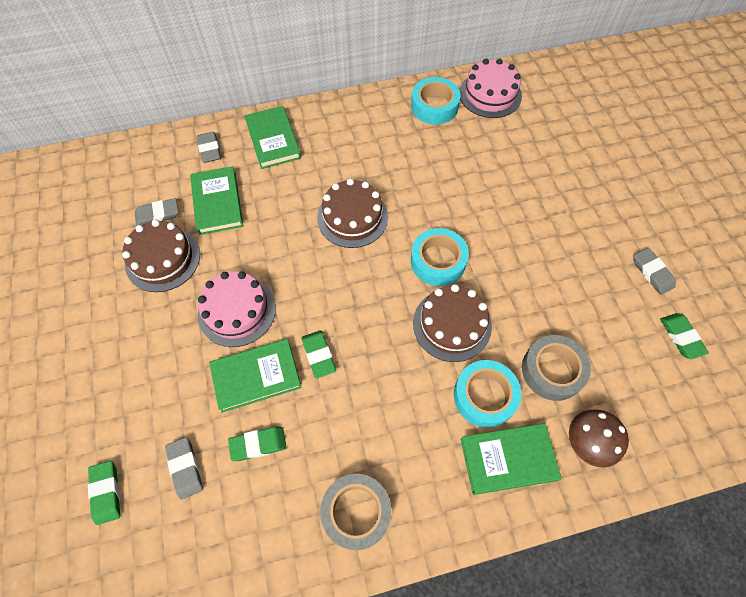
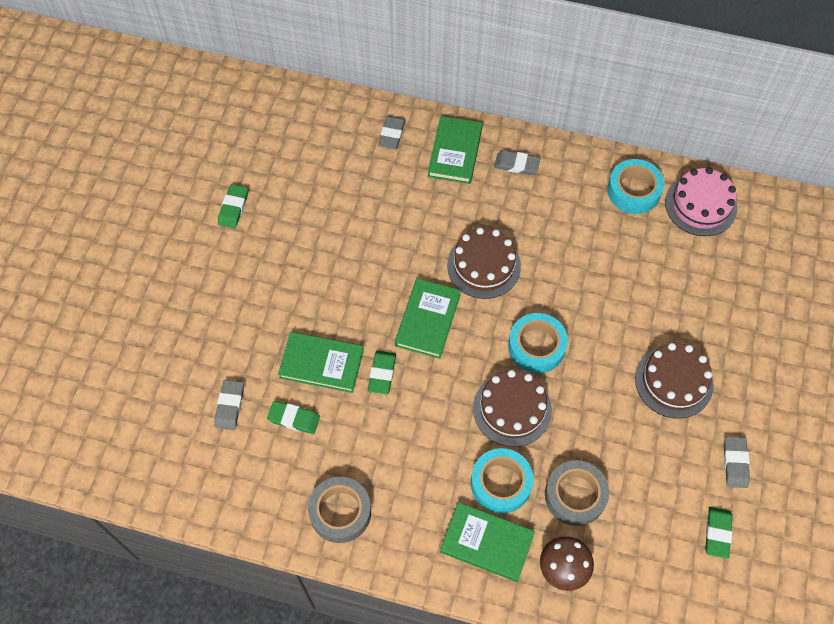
camera: 30 degrees right, 0 degrees up
(106, 492) = (164, 392): green eraser -> green eraser (233, 208)
(157, 214) = (314, 177): grey eraser -> grey eraser (516, 164)
(162, 259) = (298, 221): brown cake -> brown cake (674, 381)
(217, 202) = (371, 191): green book -> green book (427, 320)
(237, 310) = (335, 299): pink cake -> none

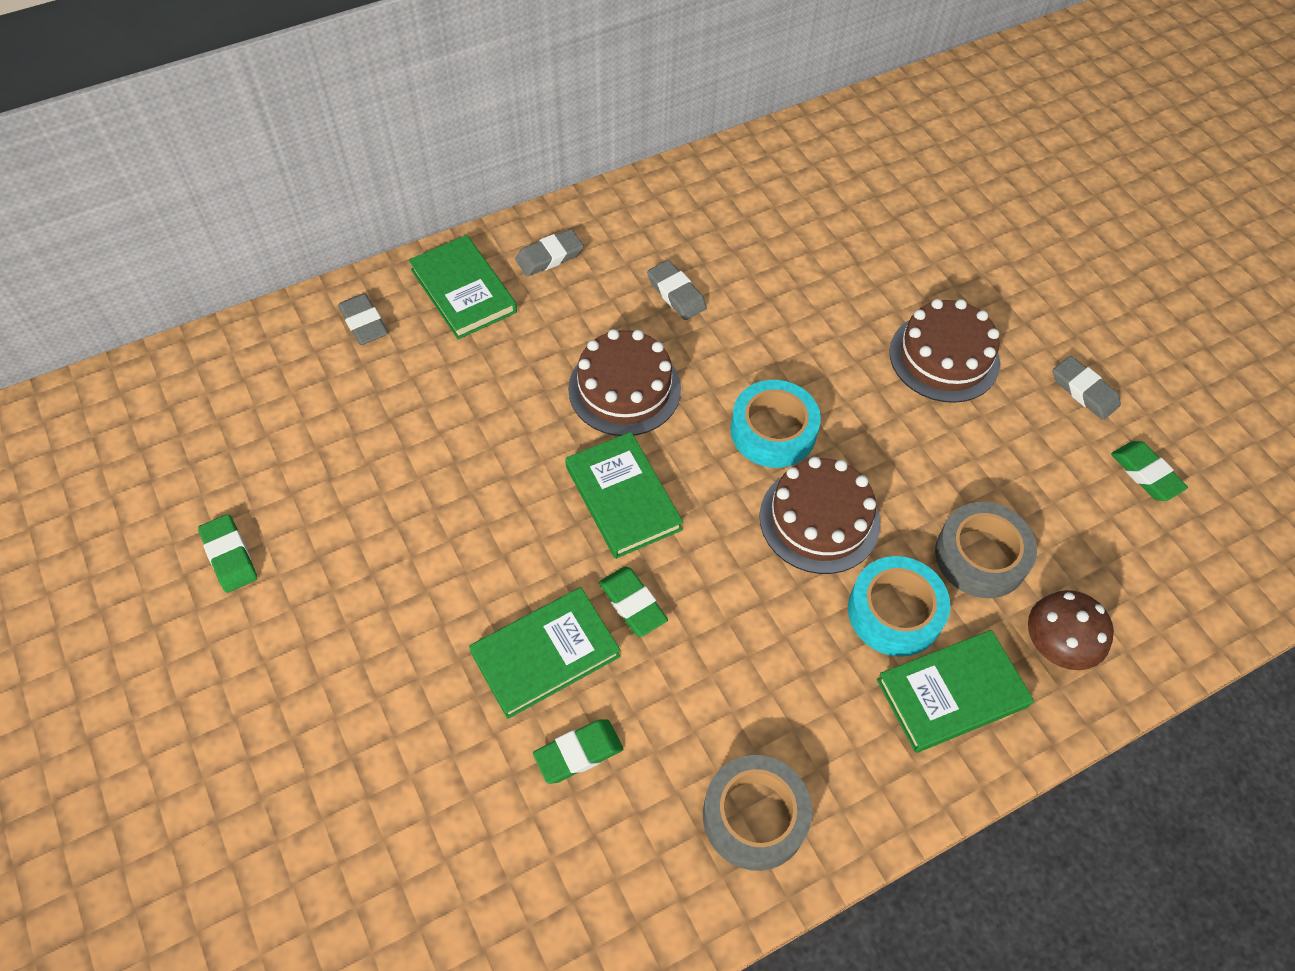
camera: 45 degrees left, 5 degrees down
(230, 406) = (475, 813): grey eraser -> grey eraser (676, 293)
(633, 191) = (702, 199): turquoise tape -> none
(700, 205) = (782, 168): pink cake -> none

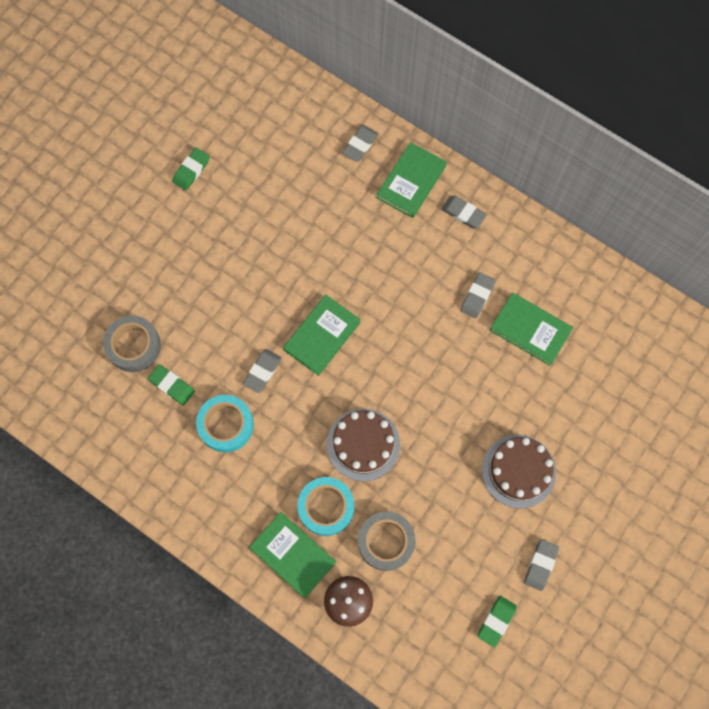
camera: 65 degrees right, 15 degrees up
(545, 654) = (214, 344): green book -> green book (530, 330)
(624, 389) = (392, 302): brown cake -> none
(632, 604) = (262, 371): green eraser -> grey eraser
(754, 816) = (180, 482): grey tape -> grey tape (134, 346)
(773, 431) = (408, 394): turquoise tape -> turquoise tape (226, 425)

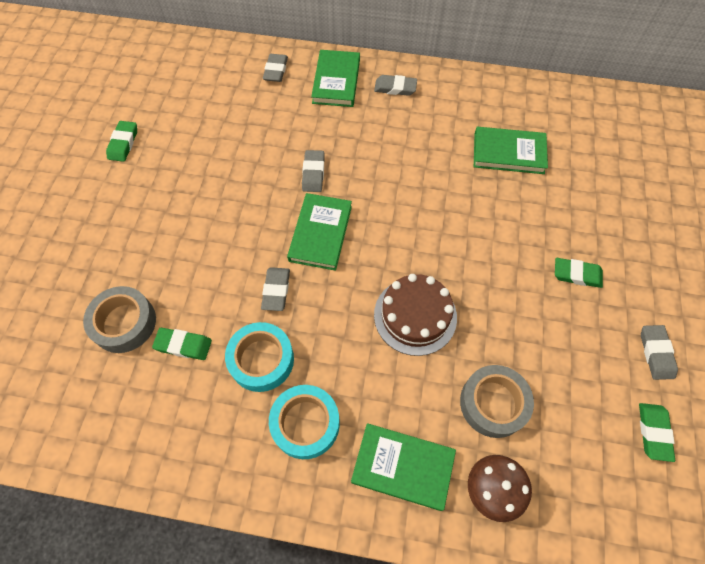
camera: 25 degrees left, 10 degrees down
(326, 507) = (411, 397): turquoise tape -> turquoise tape (305, 423)
(477, 296) = (446, 145): grey eraser -> grey eraser (313, 173)
(518, 471) = (577, 274): brown cake -> green eraser

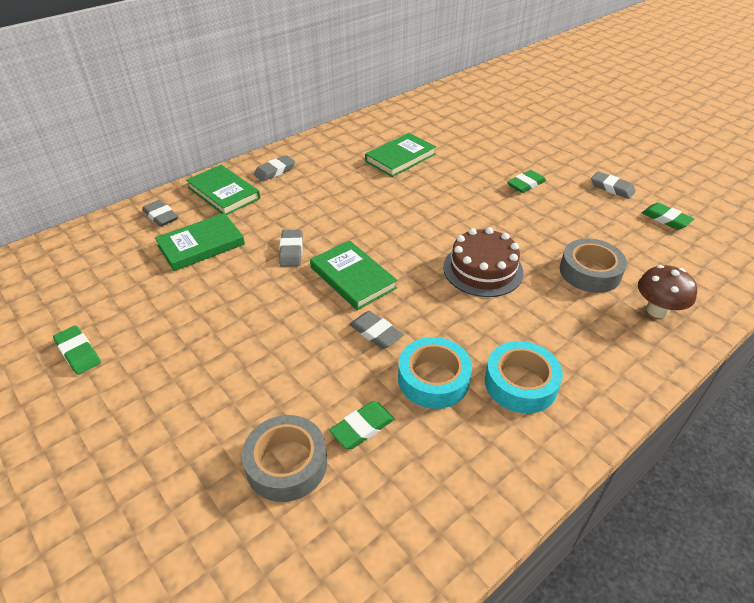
camera: 50 degrees left, 20 degrees down
(313, 173) = (291, 251): grey eraser -> grey eraser turned 45 degrees clockwise
(402, 467) = (605, 346): green book -> green book (201, 245)

